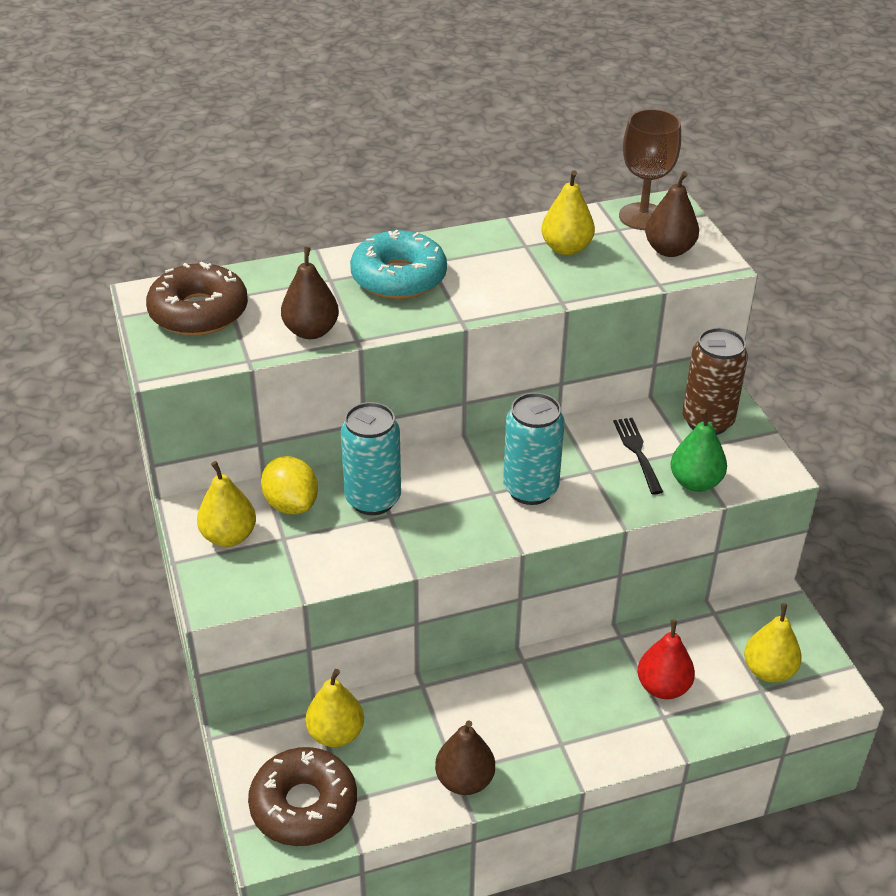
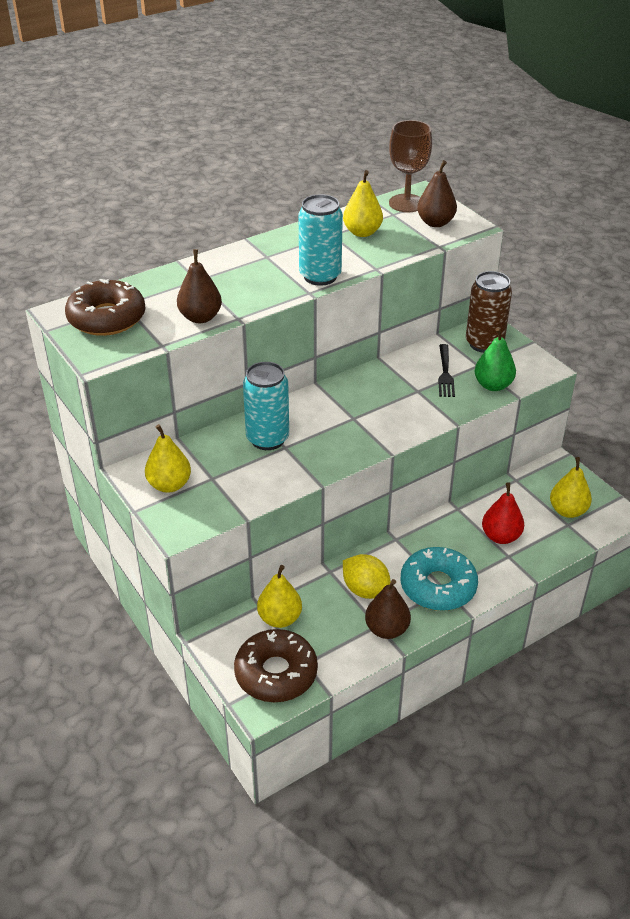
camera: 15 degrees left, 0 degrees up
(291, 504) = (207, 453): yellow lemon -> yellow lemon (365, 590)
(398, 277) = (249, 270): turquoise donut -> turquoise donut (438, 586)
(530, 489) = (379, 411): turquoise can -> turquoise can (320, 276)
(638, 453) = (445, 373): black fork -> black fork turned 150 degrees counterclockwise

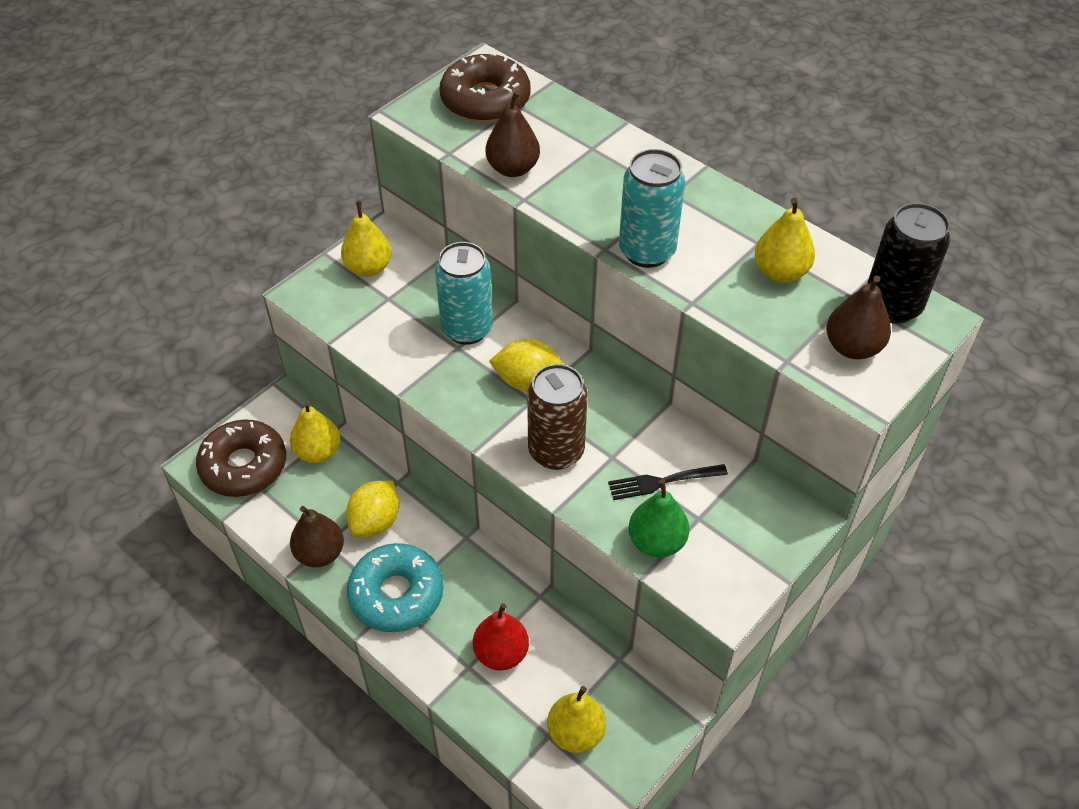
camera: 75 degrees right, 10 degrees up
(334, 417) = (527, 381): none -> yellow lemon
(406, 203) = (892, 306): brown goblet -> black can
(484, 343) = (754, 519): brown can -> brown can (556, 451)

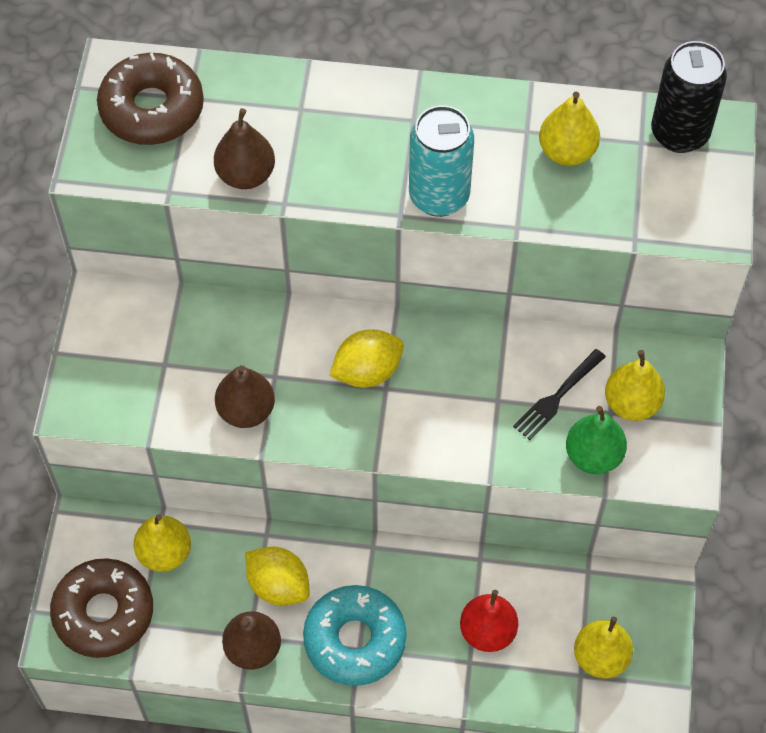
camera: 35 degrees left, 10 degrees up
(368, 268) = (116, 342): yellow pear -> yellow pear (631, 403)
(375, 521) = (278, 585): yellow lemon -> yellow lemon turned 45 degrees counterclockwise
(467, 329) = (268, 351): turquoise can -> none
(556, 451) = (446, 425): brown can -> none
(852, 347) = (676, 194): brown pear -> brown pear (246, 410)

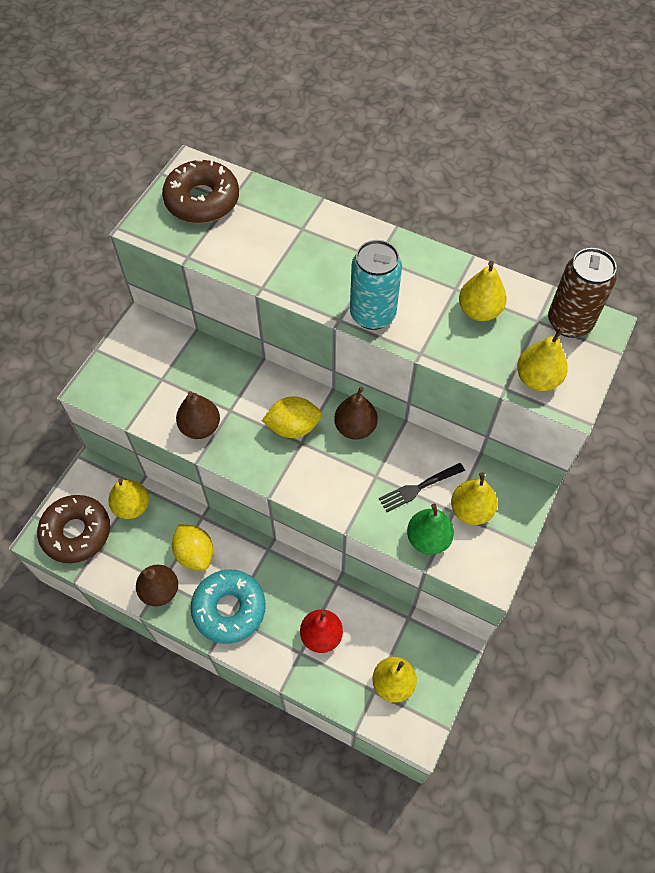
camera: 20 degrees right, 0 degrees up
(246, 175) = (244, 261): brown pear -> brown pear (355, 427)
(668, 216) = (537, 379): none -> yellow pear
(679, 133) = (569, 322): black can -> brown can

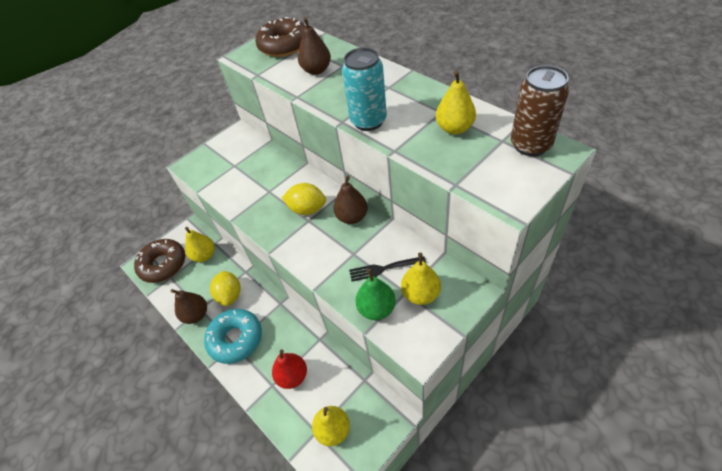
camera: 25 degrees right, 10 degrees down
(200, 427) = (244, 198): brown pear -> brown pear (316, 70)
(537, 379) = (486, 181): yellow pear -> none

